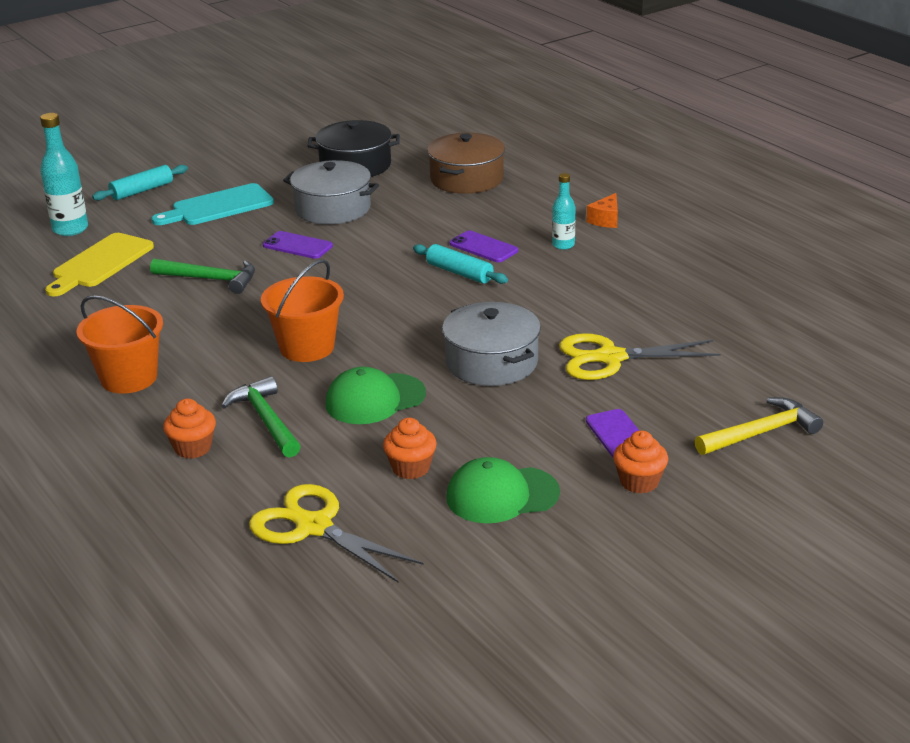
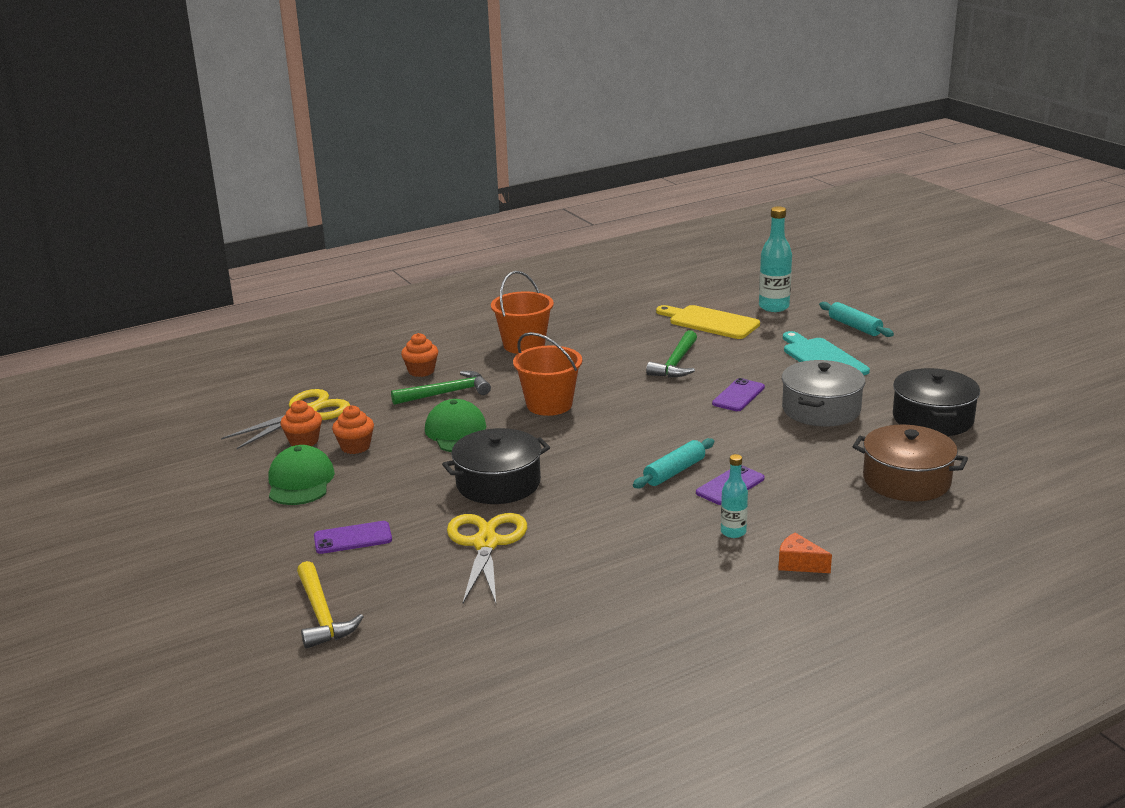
camera: 95 degrees right, 5 degrees down
(492, 362) = (498, 483): grey pot -> black pot
(639, 482) = (283, 542): orange cupcake -> orange cupcake (304, 441)

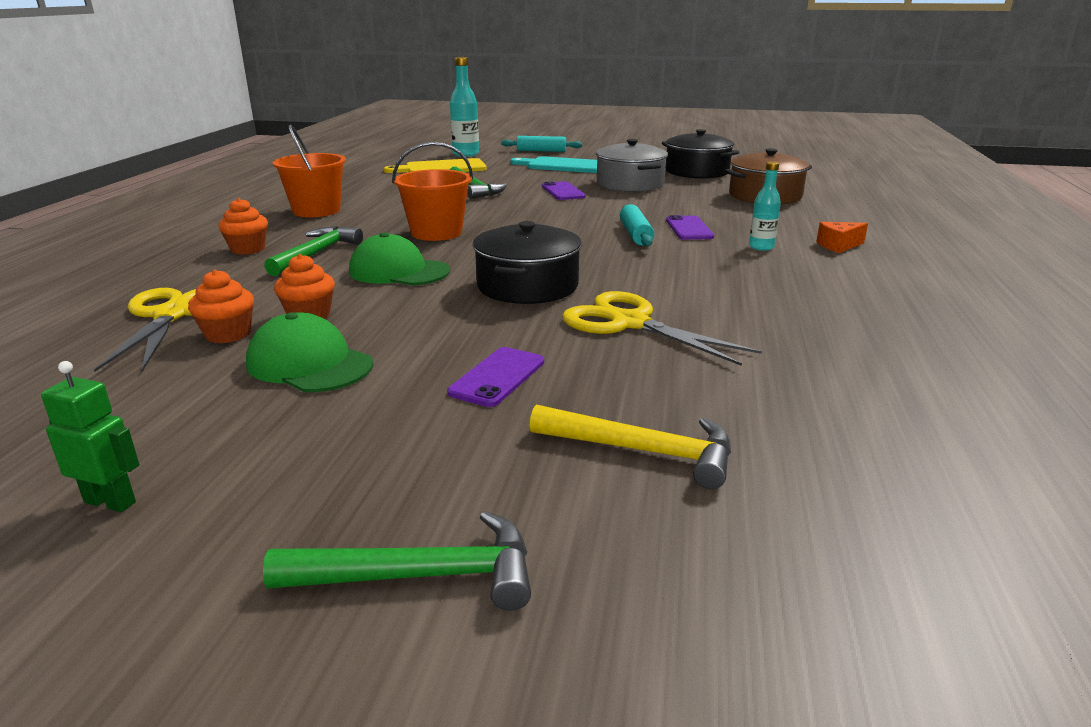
camera: 50 degrees left, 0 degrees up
(139, 514) = (111, 502): none -> green robot
(162, 606) = (420, 576): none -> green hammer

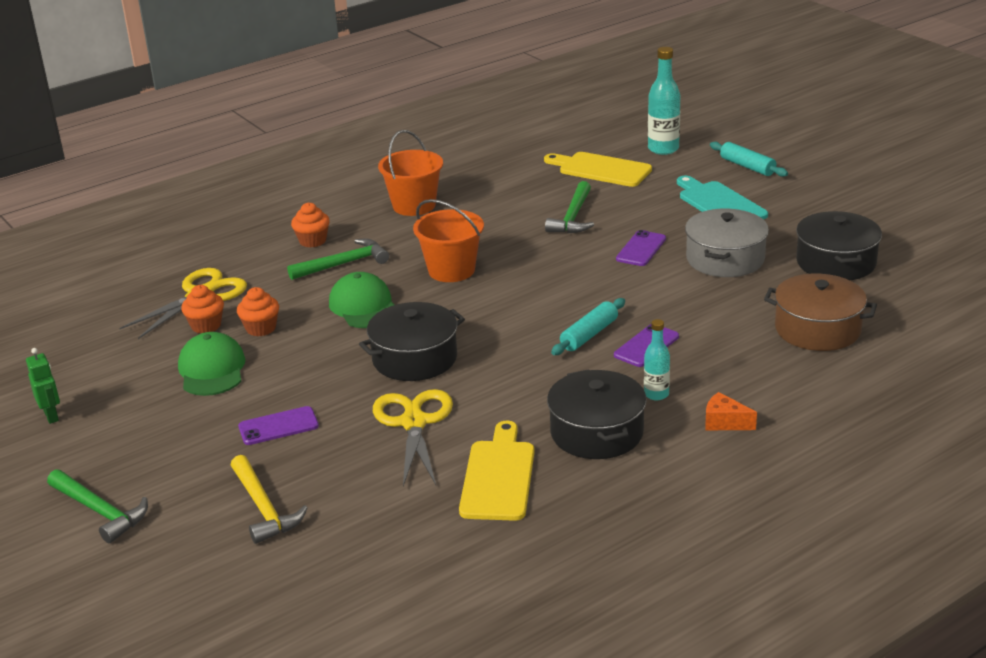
camera: 45 degrees right, 5 degrees up
(780, 277) = (597, 432): none -> black pot
(787, 328) = (498, 476): none -> yellow cutting board

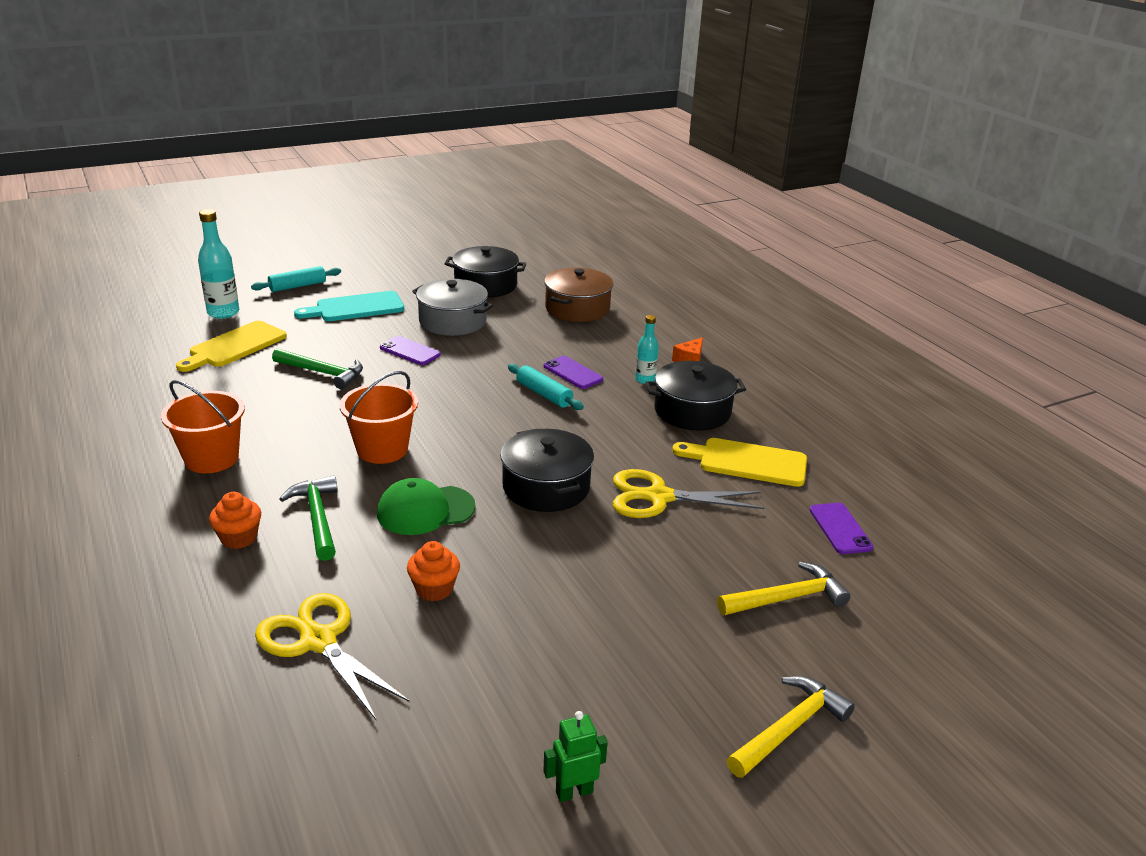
camera: 85 degrees left, 0 degrees up
(100, 511) = (789, 728): green hammer -> yellow hammer
(206, 326) = (403, 636): orange cupcake -> none
(212, 370) = (513, 632): green cap -> none
(278, 426) = (645, 583): purple phone -> purple phone (840, 528)

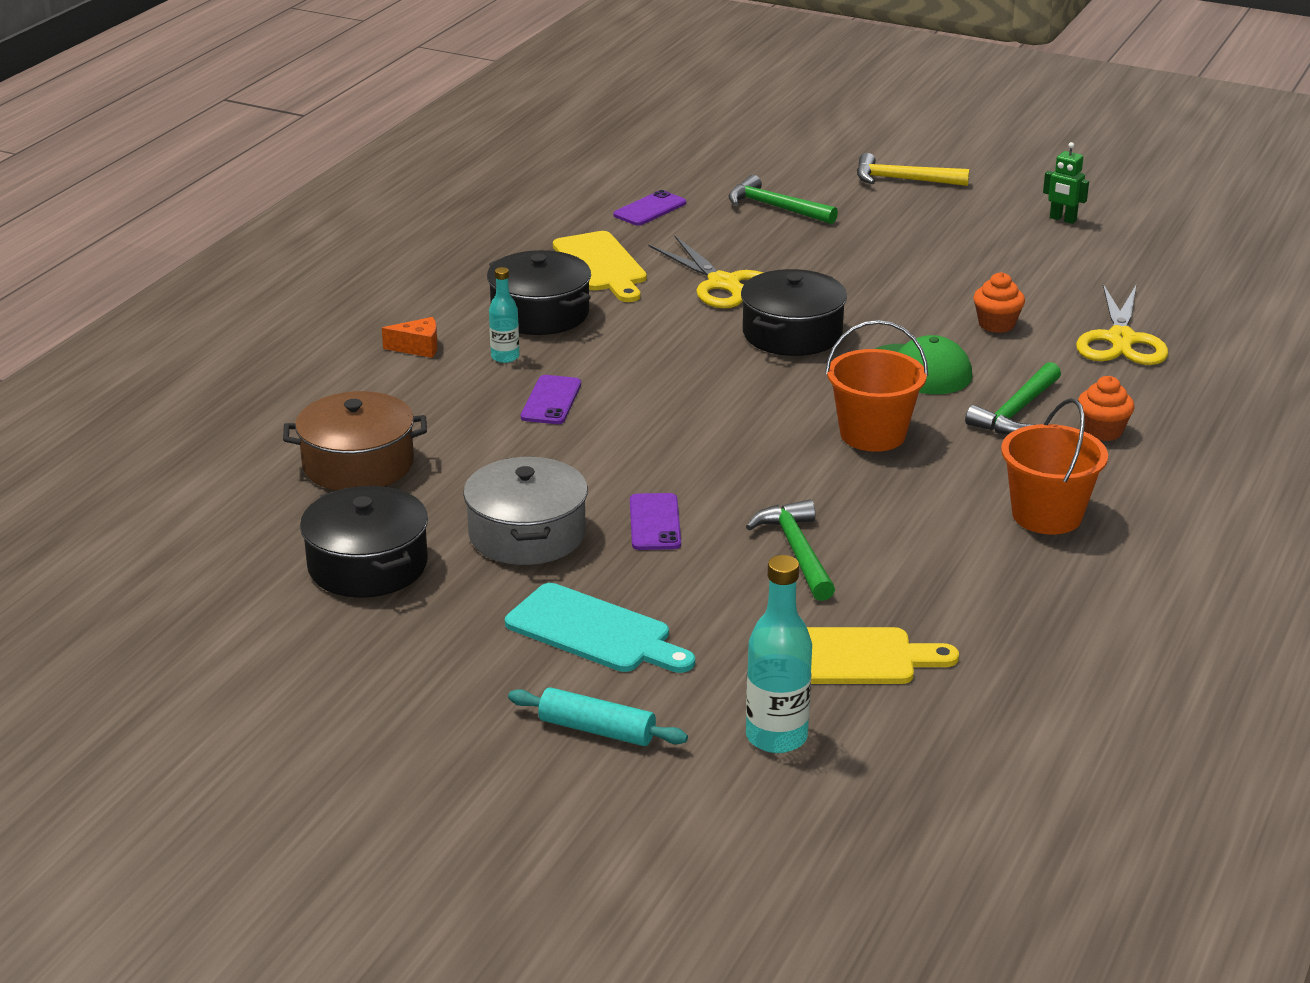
camera: 125 degrees left, 0 degrees up
(544, 394) = (626, 398): turquoise rolling pin -> none
(786, 598) = (776, 207): yellow hammer -> green hammer

